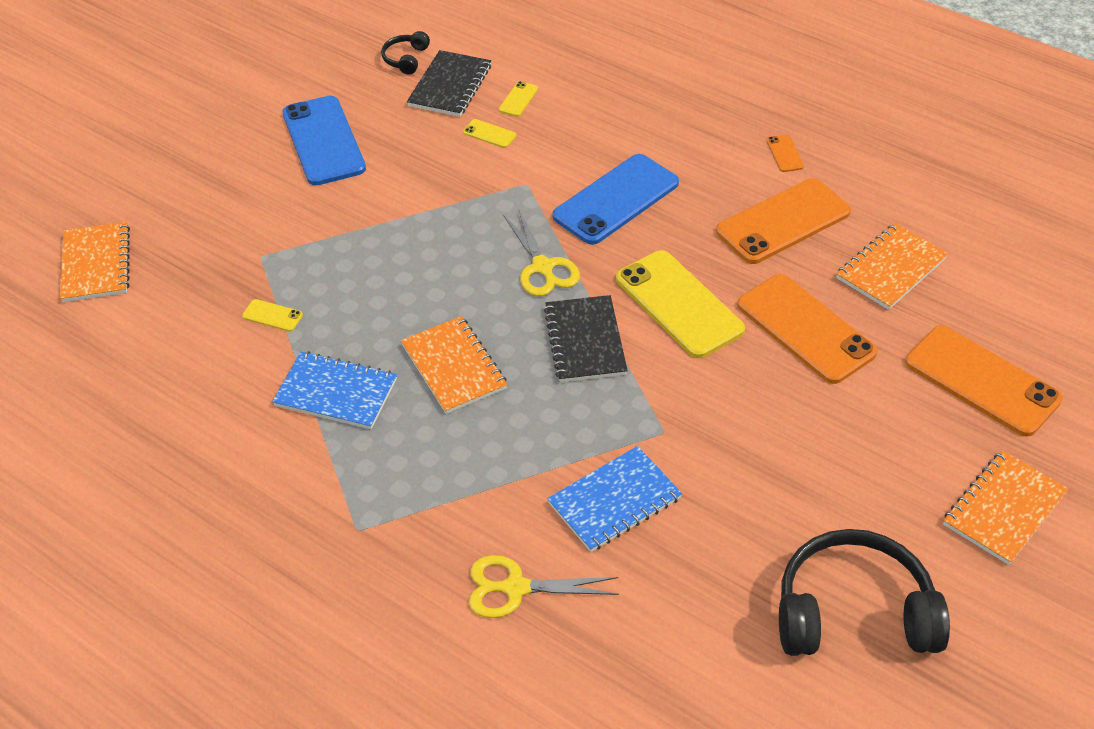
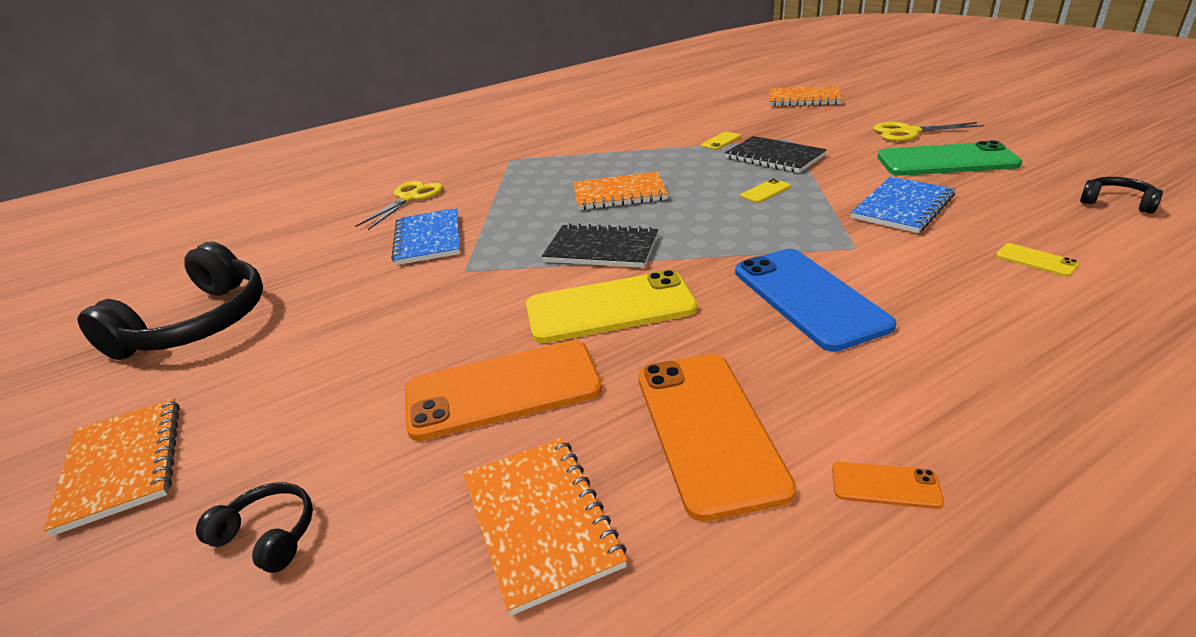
camera: 115 degrees right, 15 degrees down
(323, 141) = (946, 161): blue phone -> green phone
(336, 393) = (629, 157): blue notebook -> blue notebook (902, 207)
(450, 86) = (1060, 222): black notebook -> black notebook (774, 157)
(489, 134) = (956, 236): yellow phone -> yellow phone (765, 191)
(542, 267) = (715, 241): yellow scissors -> yellow scissors (909, 132)
(982, 381) = (268, 535): orange phone -> black headphones

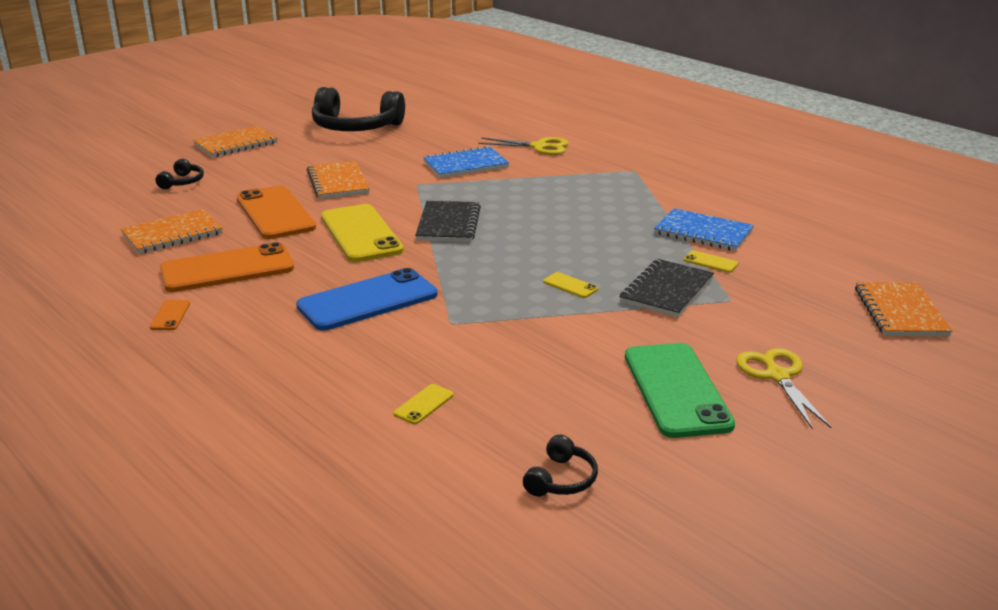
camera: 75 degrees right, 5 degrees down
(619, 194) = (557, 222): orange notebook -> orange notebook (338, 182)
(902, 207) = (538, 351): blue notebook -> blue notebook (703, 232)

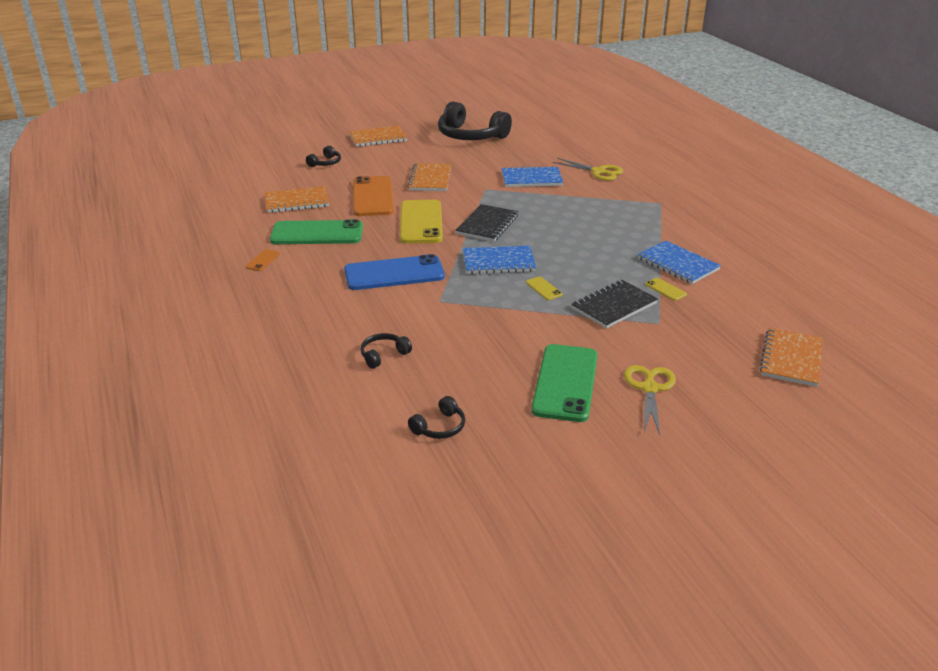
camera: 20 degrees right, 5 degrees up
(227, 269) = (317, 233): orange phone -> green phone
(424, 404) = (384, 355): yellow phone -> black headphones
(493, 264) = (498, 262): none -> blue notebook

